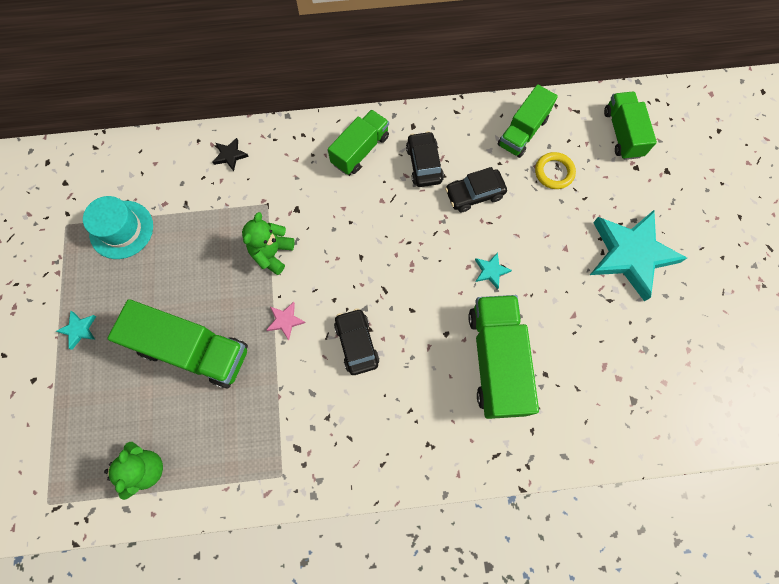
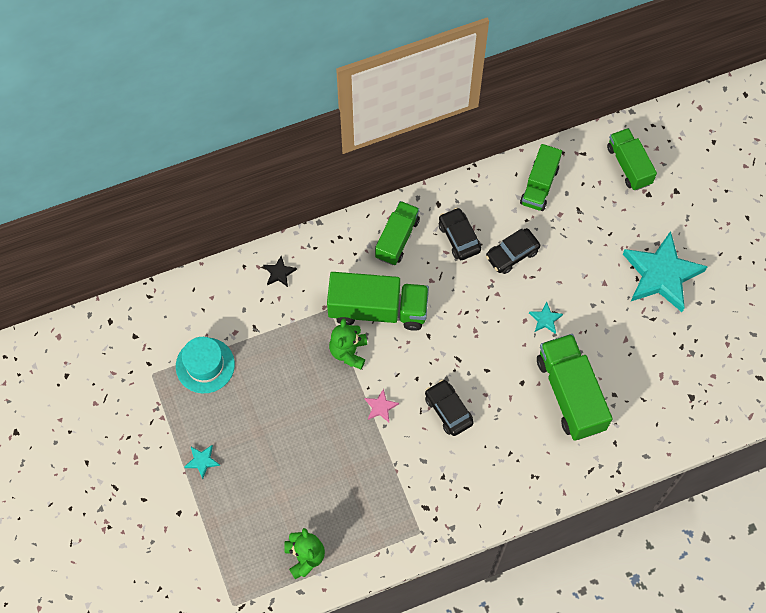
camera: 15 degrees left, 5 degrees down
(193, 350) = (309, 452): green truck -> green truck (378, 309)
(554, 172) = (577, 217): yellow ring -> none

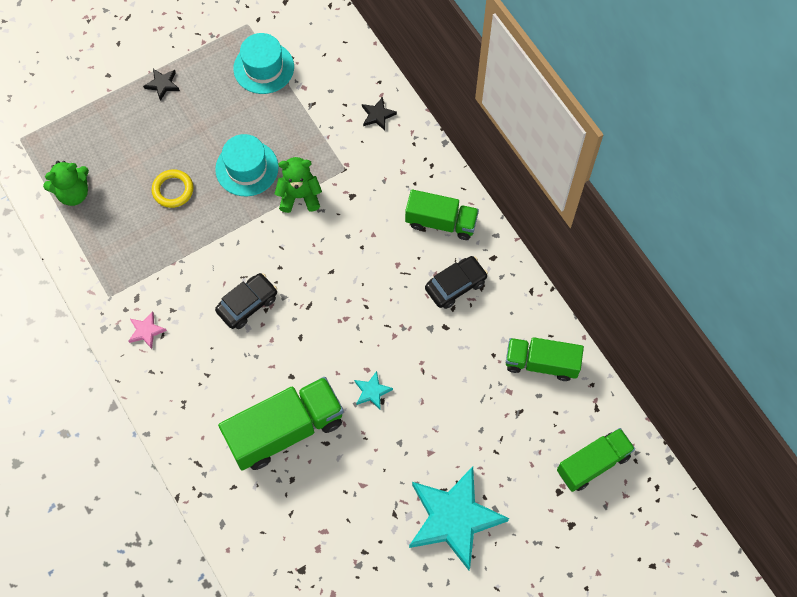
camera: 80 degrees right, 0 degrees up
(202, 461) = (162, 84): turquoise star -> black star
(310, 394) = (247, 168): none -> turquoise hat
(320, 463) = (173, 190): none -> yellow ring
(378, 309) = (353, 216): green truck -> none
(380, 407) = (242, 237): pink star -> pink star (146, 331)
(512, 254) = (446, 345): black car -> none

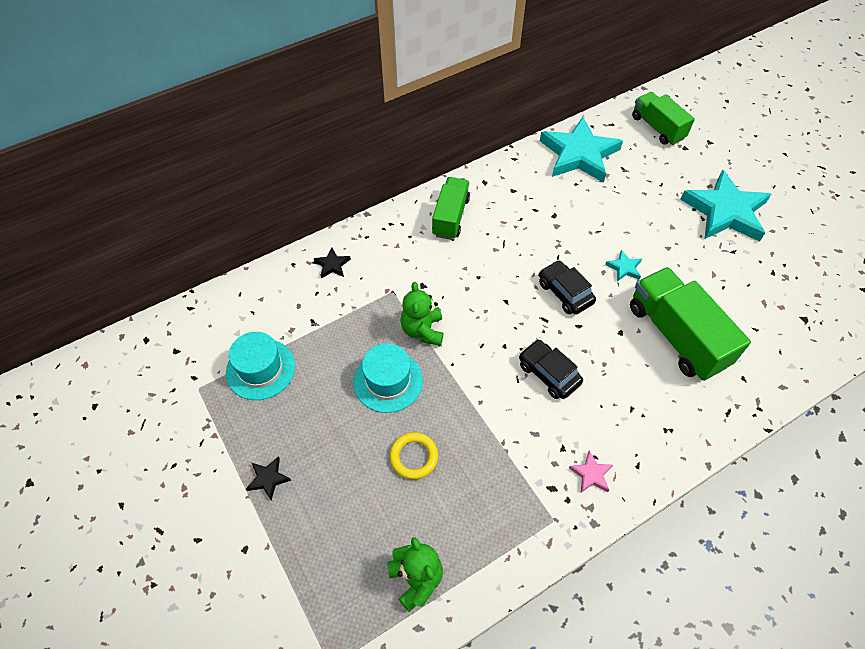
camera: 90 degrees left, 10 degrees down
(455, 285) = (513, 207): black car -> black car (565, 292)
(541, 363) = (579, 154): green truck -> turquoise star

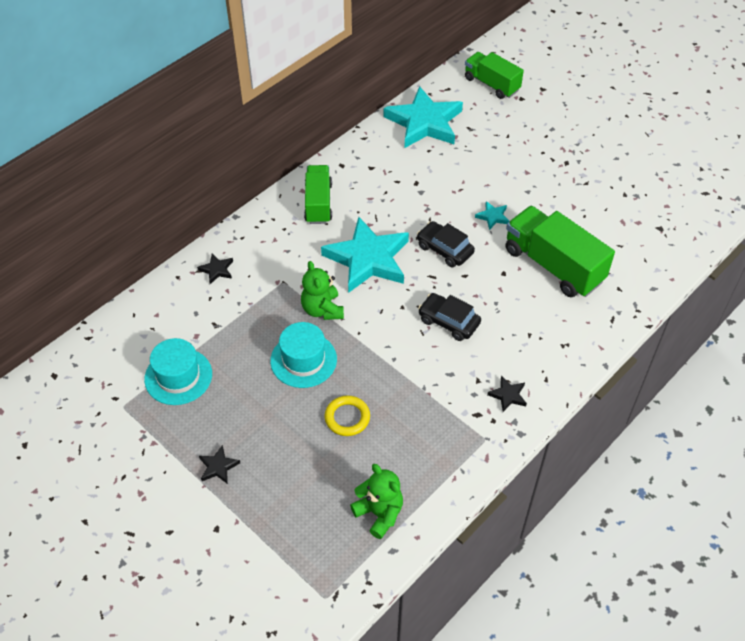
camera: 15 degrees left, 5 degrees down
(591, 474) = (508, 395): pink star -> black star
(725, 211) = (571, 149): turquoise star -> turquoise star (368, 259)

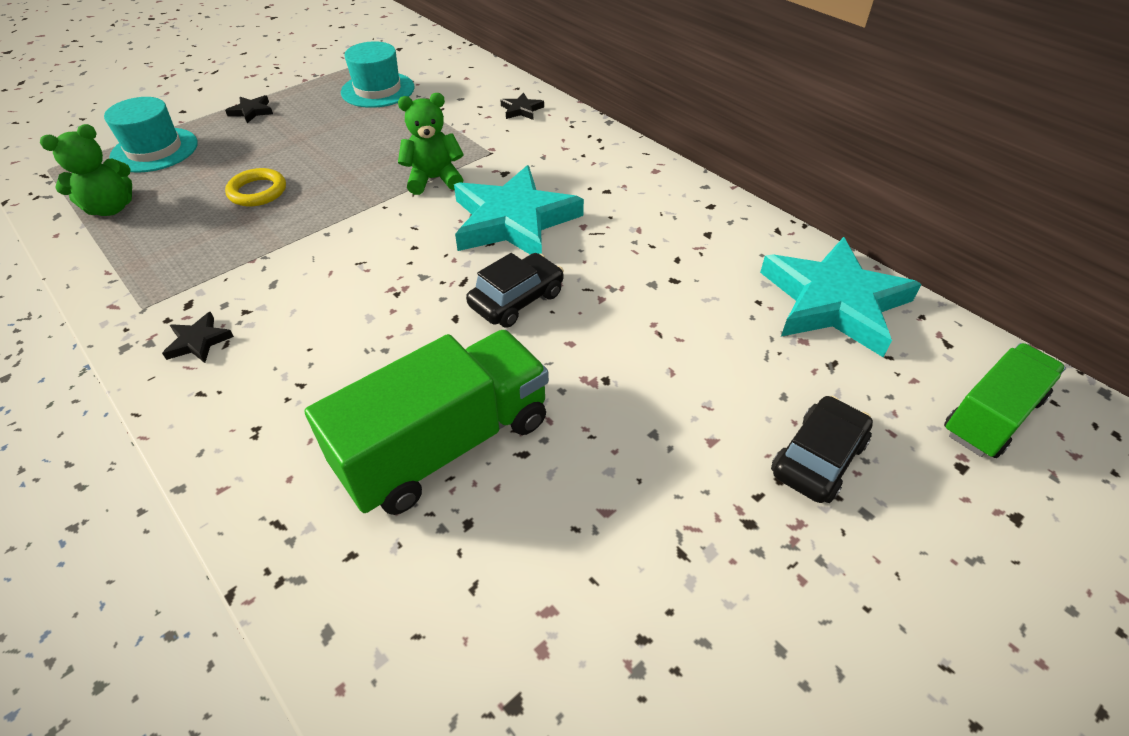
camera: 95 degrees right, 5 degrees down
(303, 360) = (360, 164): turquoise hat -> turquoise hat (154, 150)
(318, 203) = (629, 182): green truck -> none
(448, 322) = (367, 291): black car -> black car (818, 458)
(493, 217) = (586, 370): turquoise star -> none

